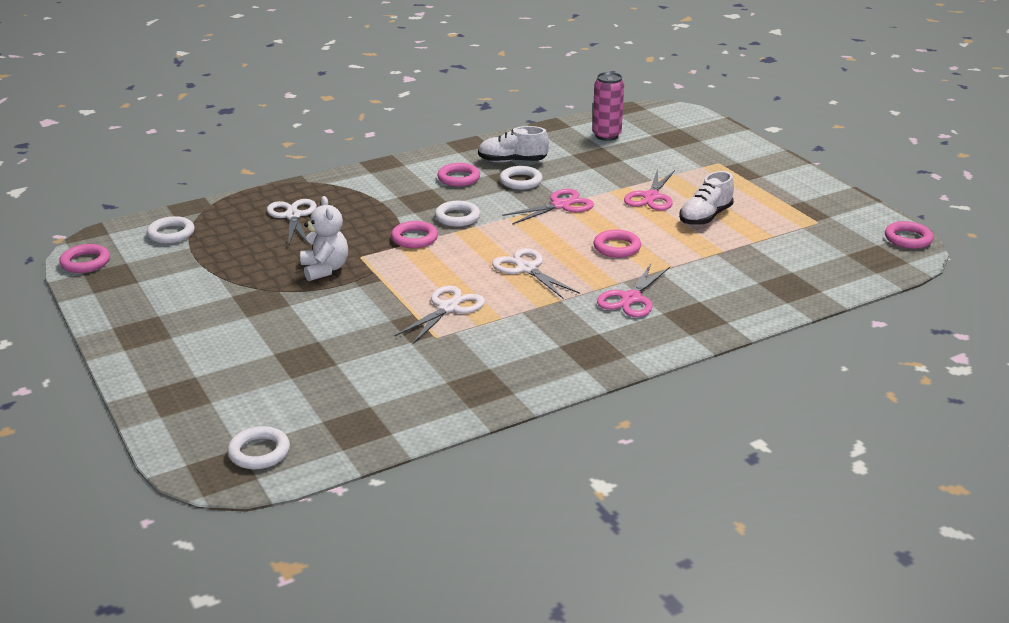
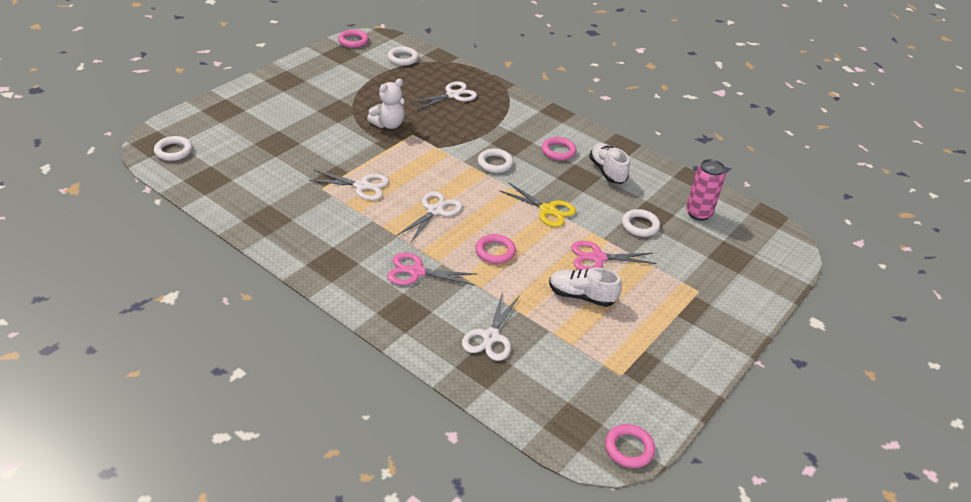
camera: 65 degrees right, 10 degrees up
(414, 238) = (451, 151): pink ring -> none
(521, 181) = (575, 182): white ring -> white ring (640, 225)
(561, 205) = (548, 210): pink scissors -> yellow scissors
(749, 275) = (490, 337): none -> white scissors

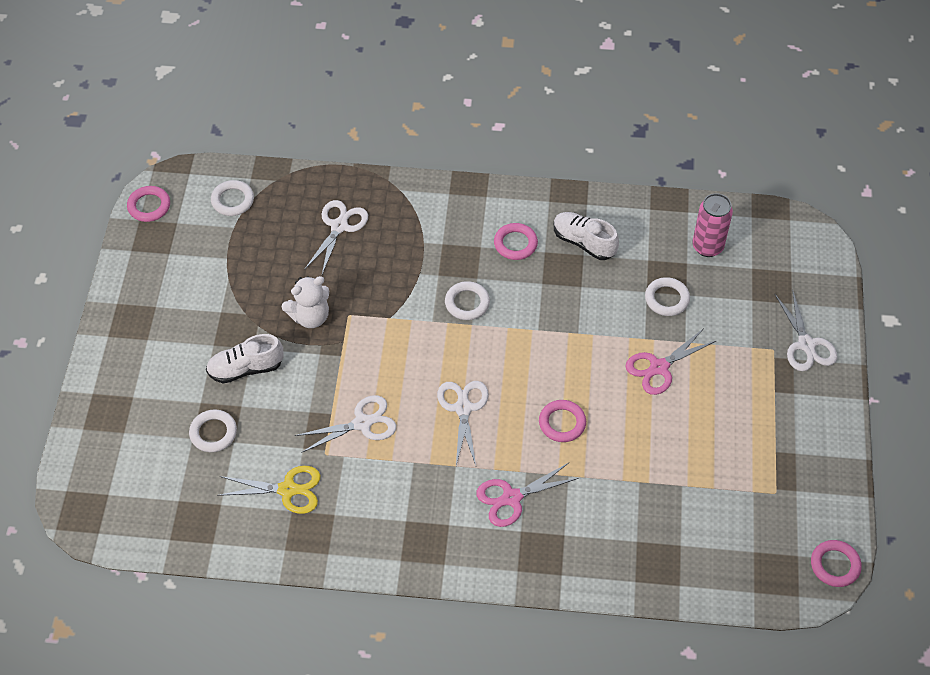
camera: 30 degrees left, 15 degrees up
(173, 151) = (117, 507): white ring -> white ring (213, 433)
(388, 124) = (310, 317): white teddy bear -> white teddy bear turned 45 degrees clockwise
(490, 337) = (639, 527): white scissors -> white scissors (806, 345)
(548, 210) = (568, 335): yellow scissors -> yellow scissors (288, 490)
(581, 296) = (679, 425): white shoe -> white shoe (245, 369)

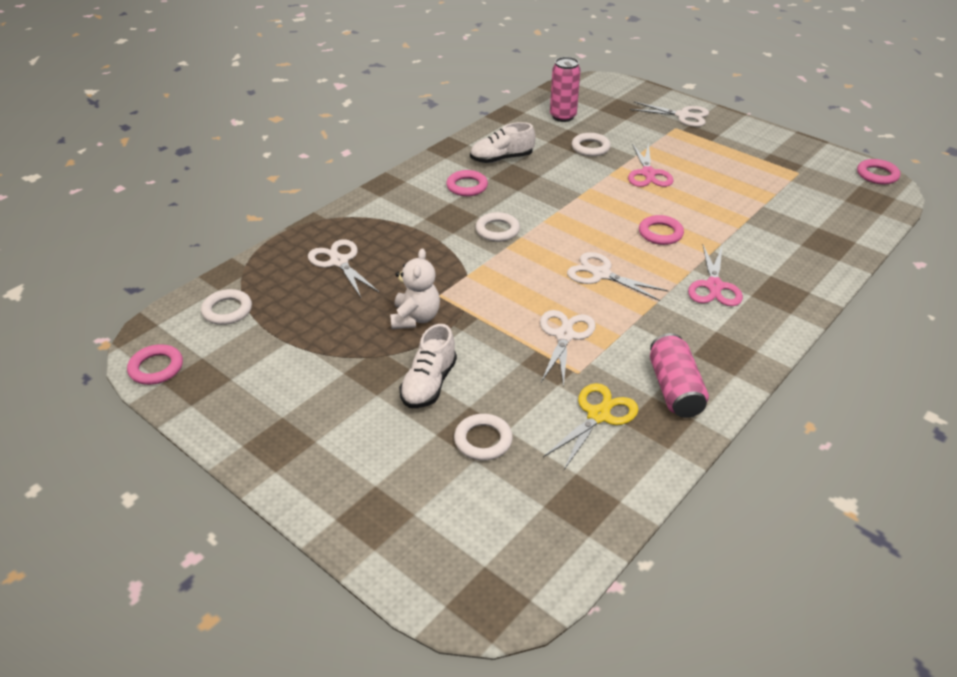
camera: 55 degrees left, 15 degrees down
(353, 526) = (674, 389): none -> pink can

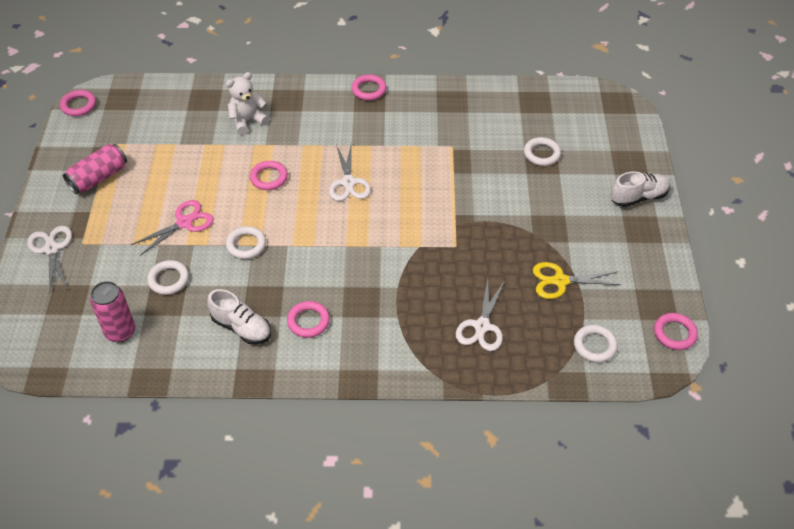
camera: 130 degrees left, 10 degrees up
(415, 318) = (489, 242): white teddy bear -> white teddy bear (247, 121)
(429, 384) = (531, 199): white shoe -> white shoe (638, 197)
(497, 230) = (351, 263): white ring -> white ring (246, 245)
(564, 335) = (427, 167): white scissors -> none
(598, 415) = (474, 123): yellow scissors -> yellow scissors (560, 281)
(674, 389) = (422, 106): pink can -> pink can (99, 178)
(714, 286) = (308, 128): pink scissors -> none
(747, 361) = (369, 90): none -> pink ring

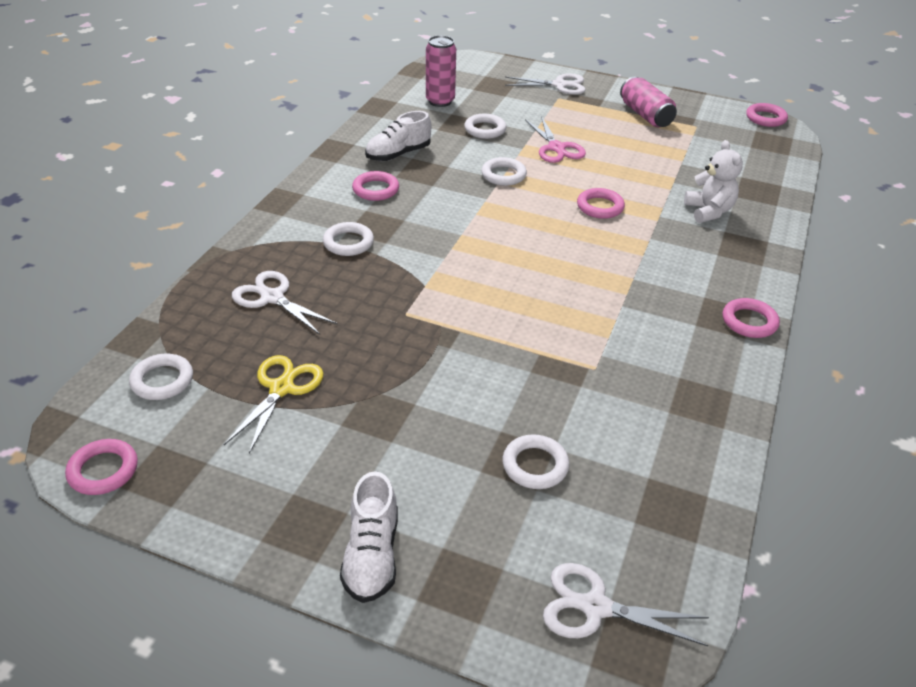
camera: 110 degrees right, 10 degrees down
(348, 183) = (564, 259): white scissors -> white scissors (595, 607)
(393, 309) = (348, 243): none -> white ring

